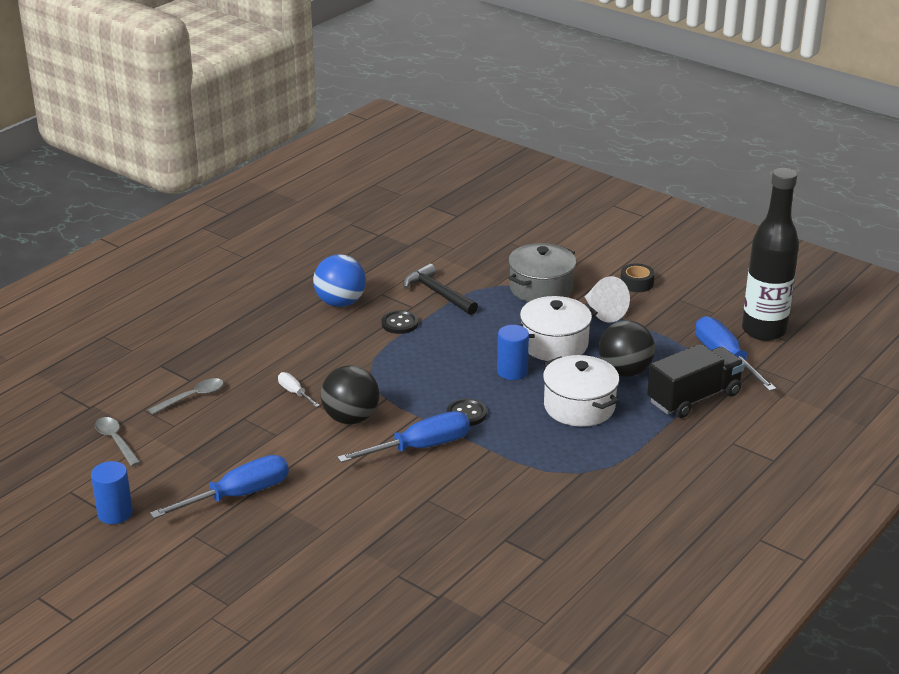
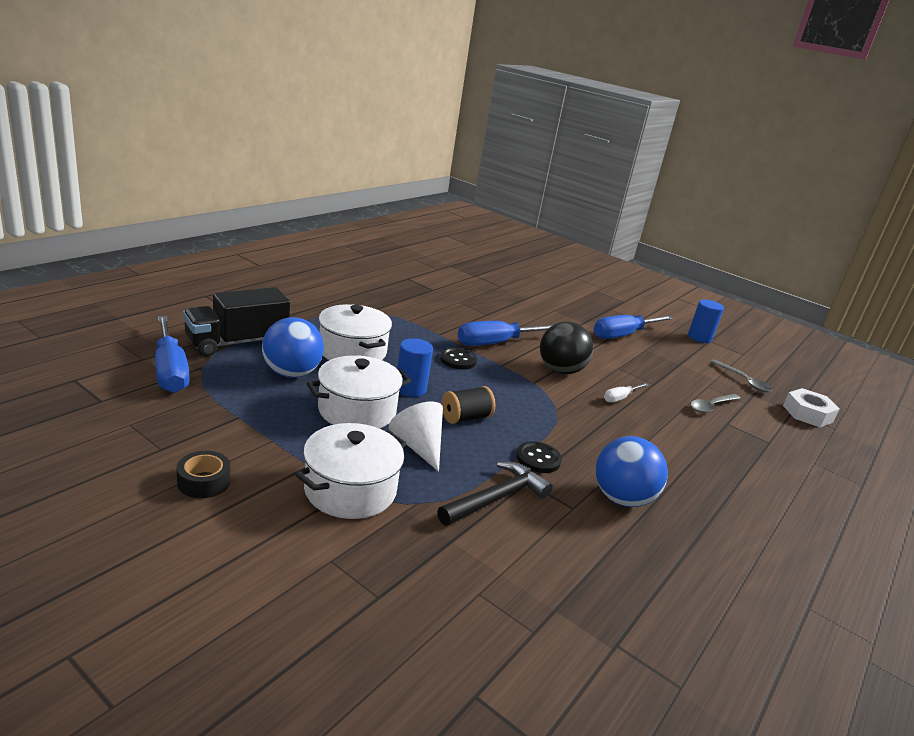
camera: 175 degrees right, 5 degrees down
(75, 405) = (807, 414): none -> white nut
(295, 393) = (620, 398): white screwdriver -> white screwdriver turned 90 degrees clockwise
(438, 293) = (496, 498): black hammer -> black hammer turned 90 degrees counterclockwise
(459, 350) = (465, 418): none -> black spool
(541, 288) = (350, 490): grey pot -> white pot
(603, 312) = (279, 442): white cone -> white cone (418, 446)
(625, 371) = (291, 373): black ball -> blue ball
(763, 331) = (90, 393): black bottle -> none

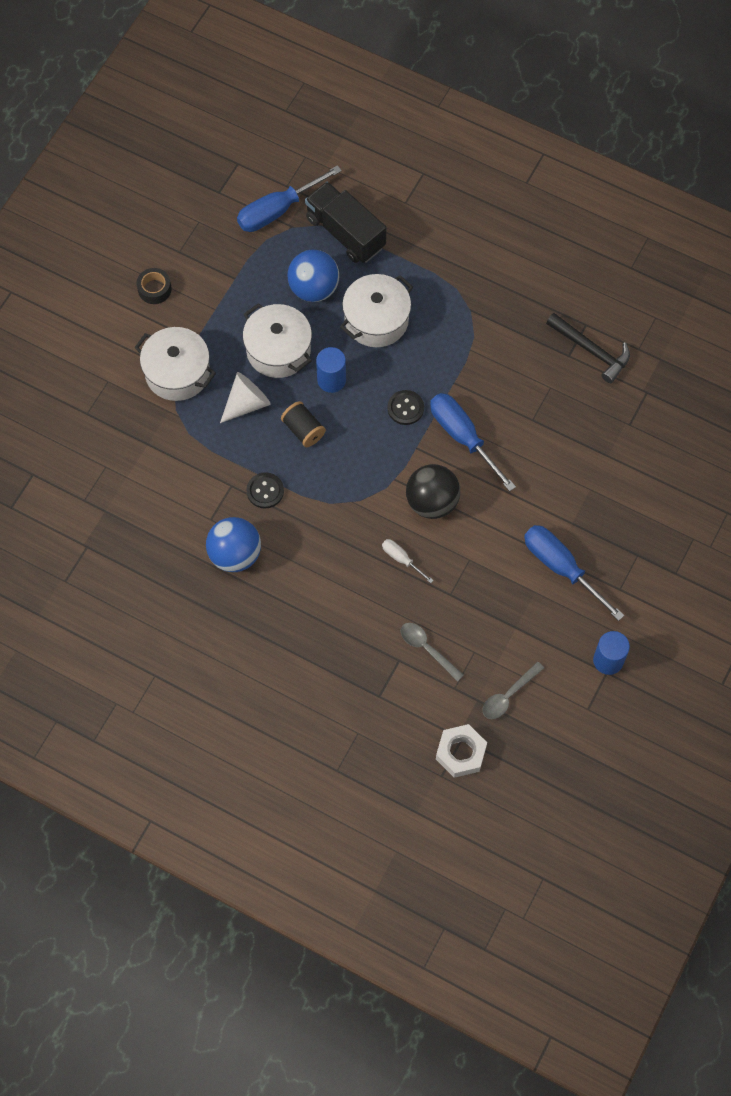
camera: 85 degrees right, 40 degrees up
(496, 498) = (202, 465): black hammer -> black hammer (591, 350)

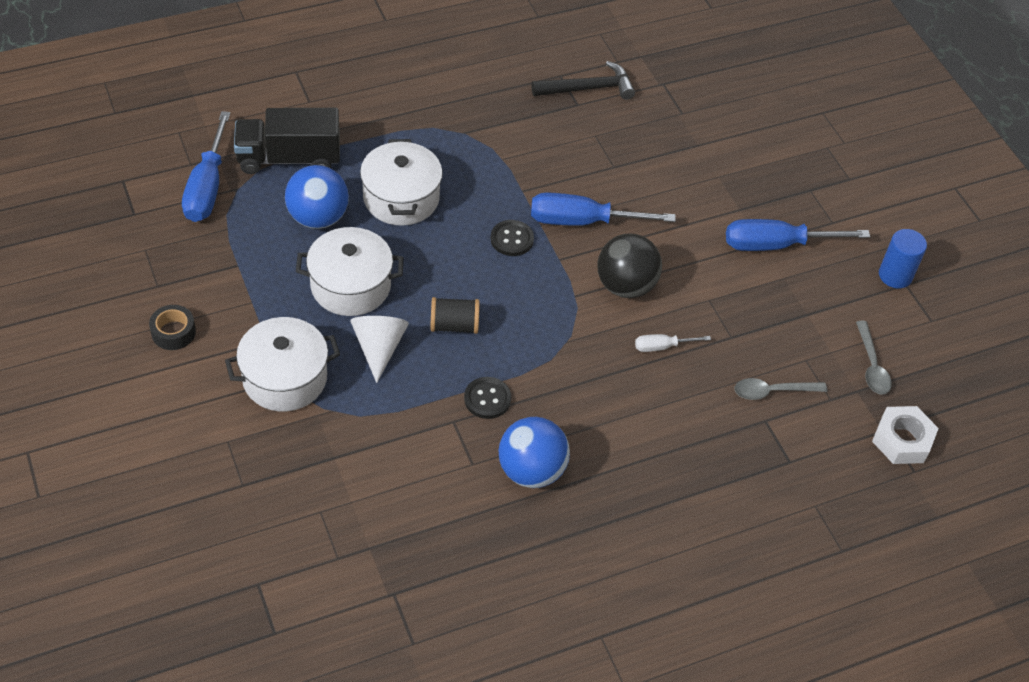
camera: 55 degrees left, 15 degrees down
(331, 380) = (425, 270): blue cylinder -> none

